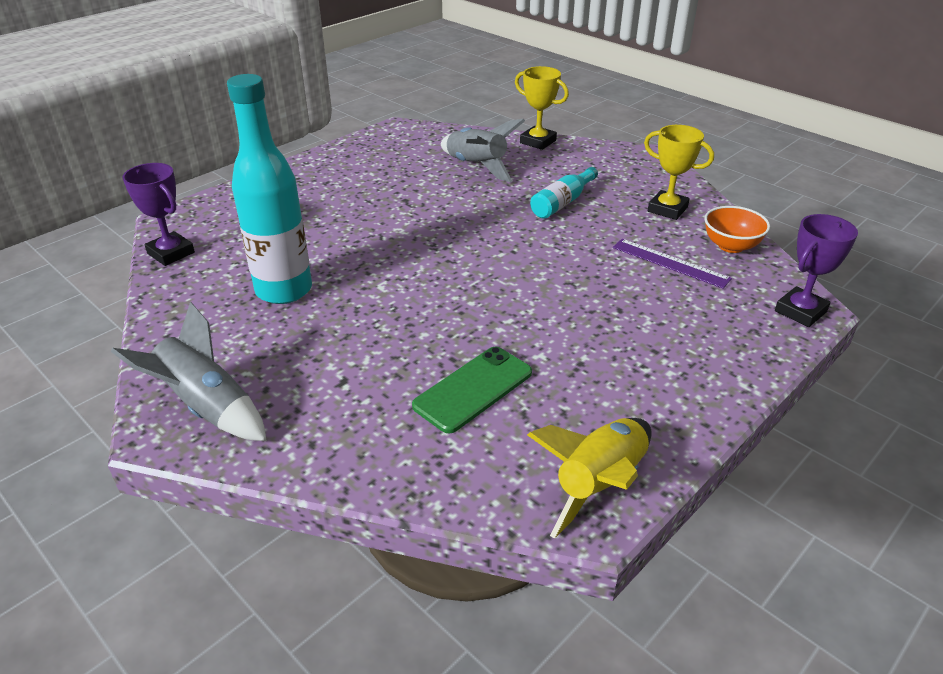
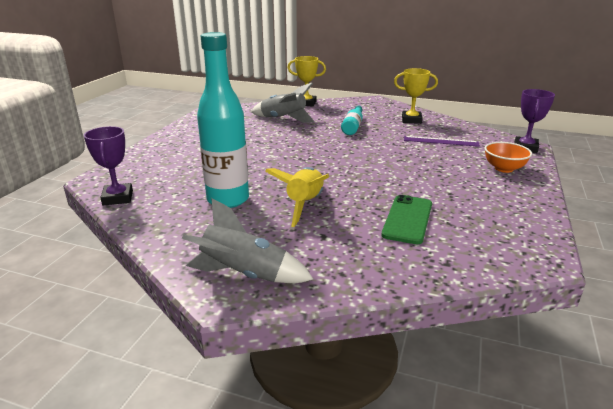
camera: 25 degrees left, 10 degrees down
(171, 253) = (118, 198): purple trophy -> purple trophy turned 60 degrees clockwise
(599, 484) = (528, 243): yellow rocket -> yellow rocket (305, 204)
(731, 246) = (461, 129): orange bowl -> orange bowl (504, 168)

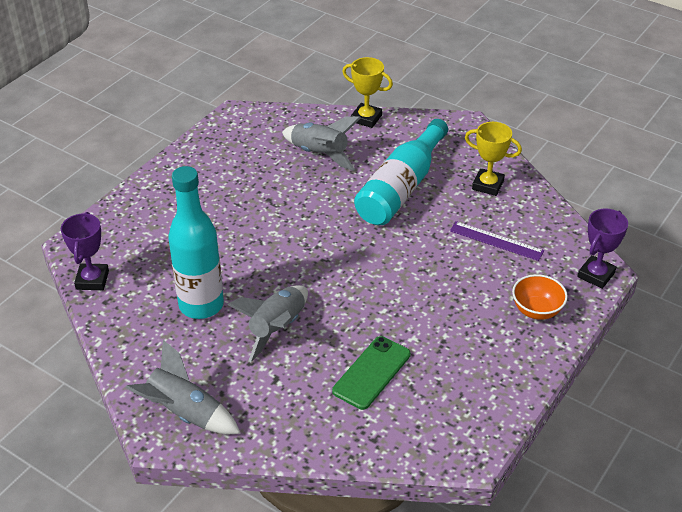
camera: 15 degrees right, 15 degrees up
(305, 204) = (277, 328): yellow rocket -> grey rocket
(353, 126) = (401, 188): turquoise bottle -> turquoise bottle, size x1.89

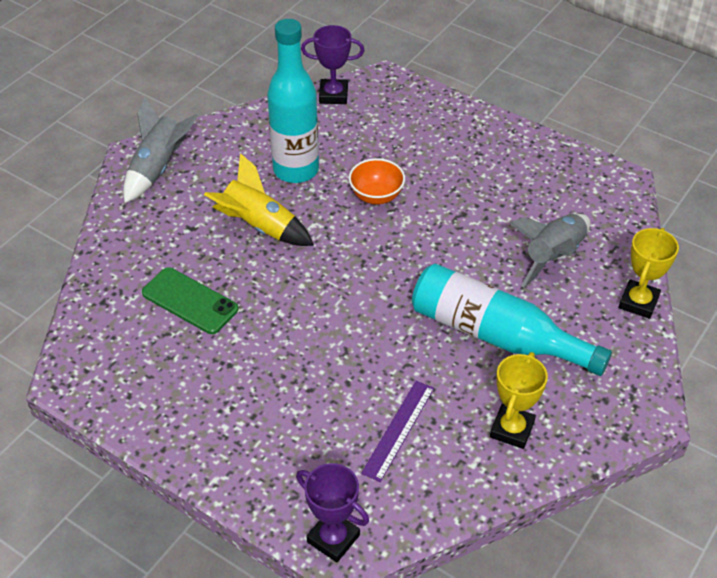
camera: 90 degrees right, 5 degrees up
(277, 328) = (259, 227): grey rocket -> yellow rocket
(536, 310) = (271, 461): orange bowl -> orange bowl (376, 196)

